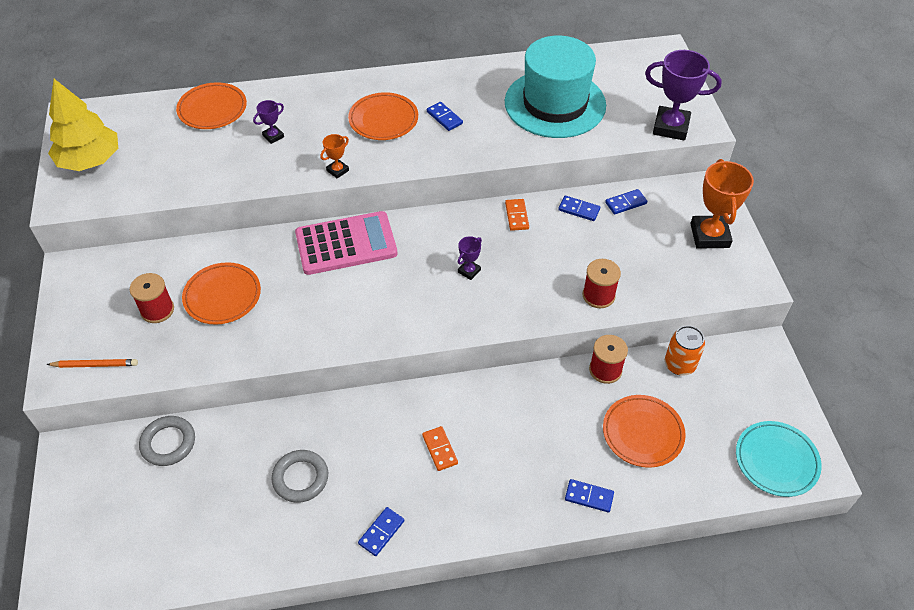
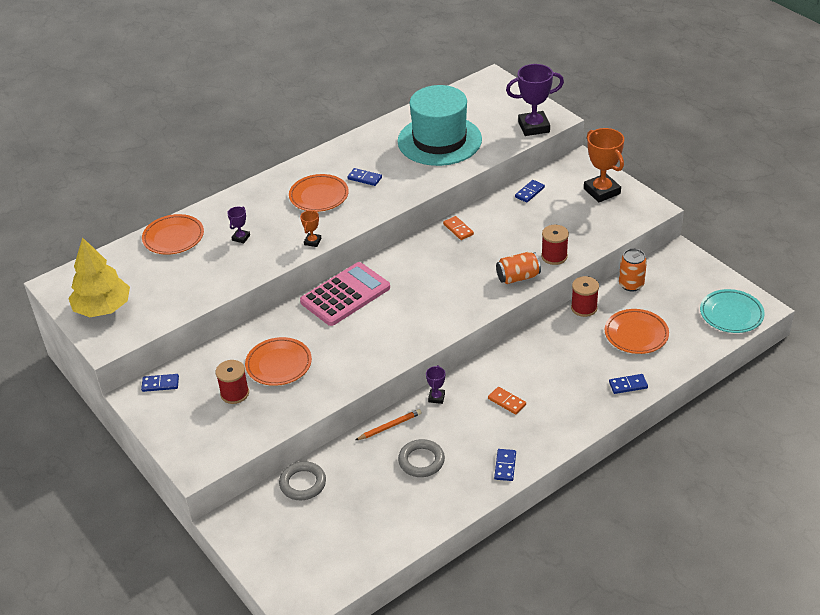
camera: 25 degrees left, 10 degrees down
(95, 365) = (217, 446): orange pencil -> orange pencil (390, 426)
(469, 271) = (451, 277): purple trophy -> purple trophy (436, 397)
(540, 304) = (518, 277): none -> orange can
(579, 210) = (500, 209): blue domino -> blue domino (160, 384)

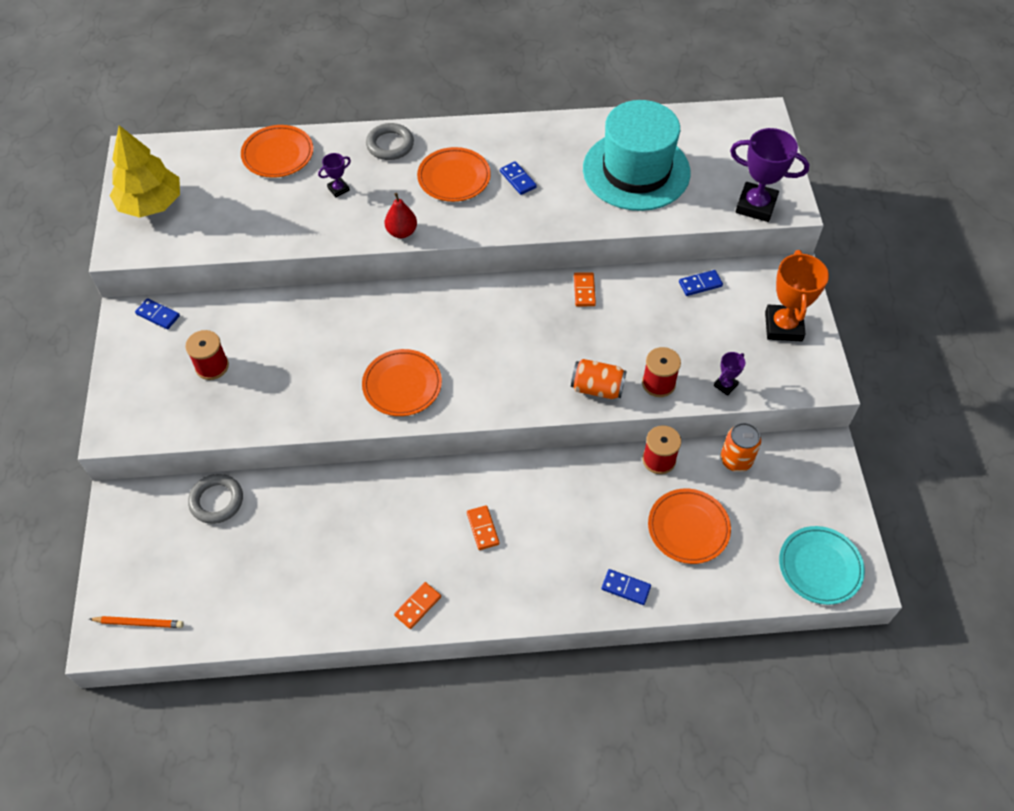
camera: 30 degrees right, 15 degrees up
(279, 364) = (277, 356): orange plate -> orange plate (402, 385)
(312, 241) = (402, 232): orange trophy -> red pear
(345, 295) = (405, 309): pink calculator -> none
(390, 426) = (346, 486): orange pencil -> orange pencil (139, 623)
(421, 461) = (343, 546): grey ring -> grey ring (390, 145)
(436, 397) = (418, 479): purple trophy -> purple trophy (725, 385)
(505, 466) = (418, 606): blue domino -> orange domino

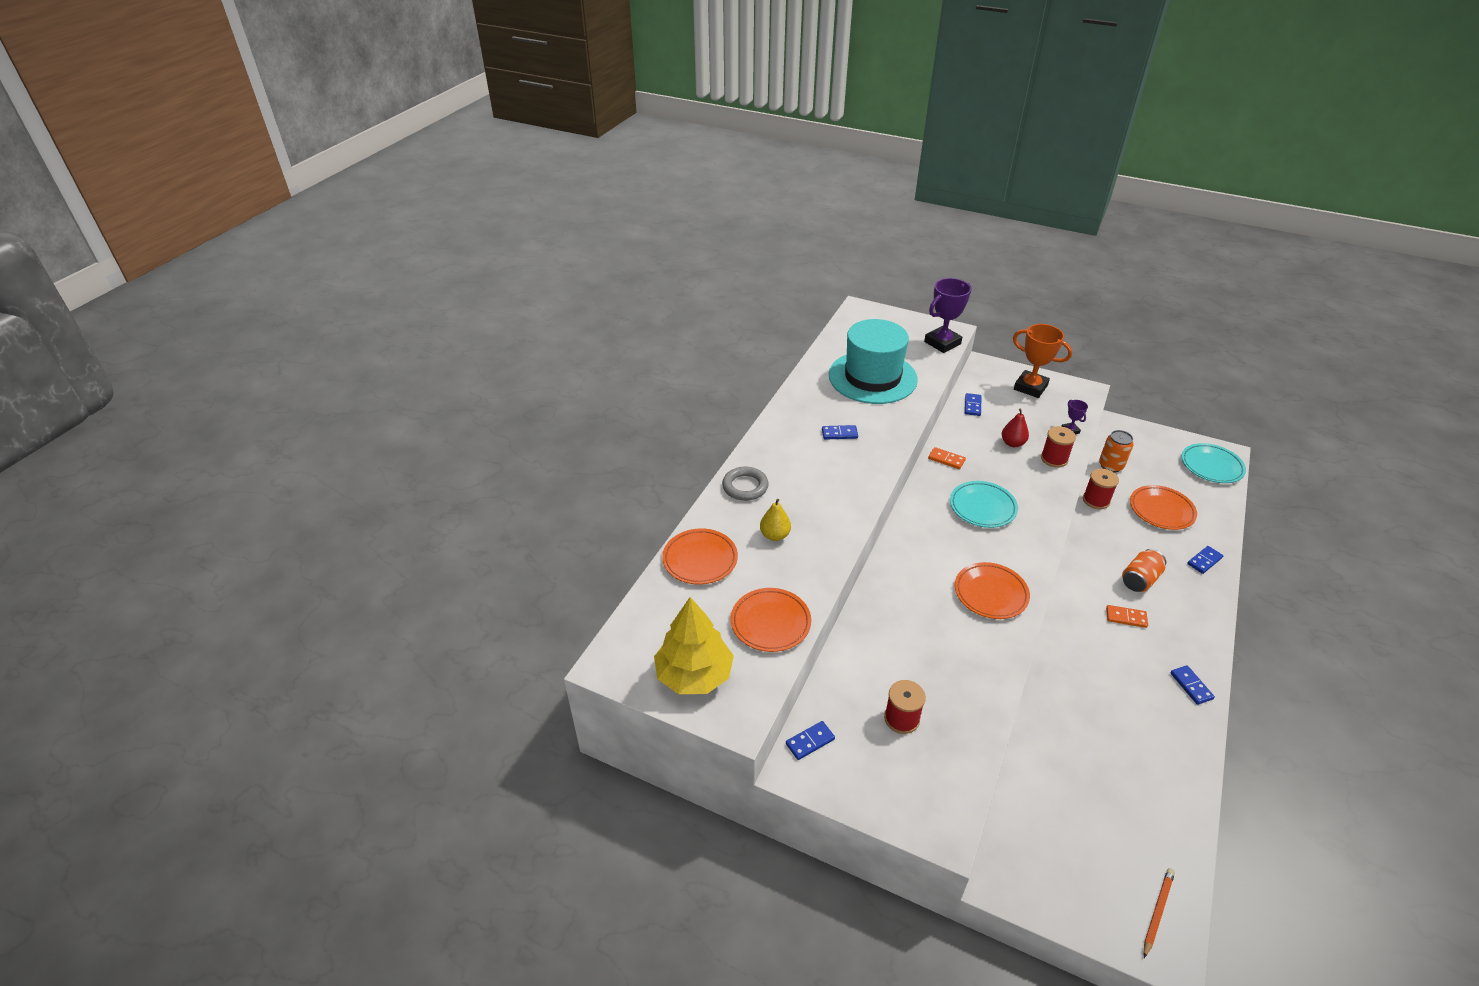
camera: 60 degrees left, 15 degrees down
(216, 501) = (1031, 793): grey ring -> none
(338, 189) = (775, 535): purple trophy -> yellow pear
(402, 232) = (853, 515): red pear -> red pear (1012, 443)
(418, 606) = (1191, 686): orange domino -> blue domino
(454, 178) = (812, 465): orange plate -> orange plate (770, 623)
(527, 343) = (982, 507): none -> turquoise plate
(597, 388) = (1044, 489): orange can -> orange can (1139, 580)

